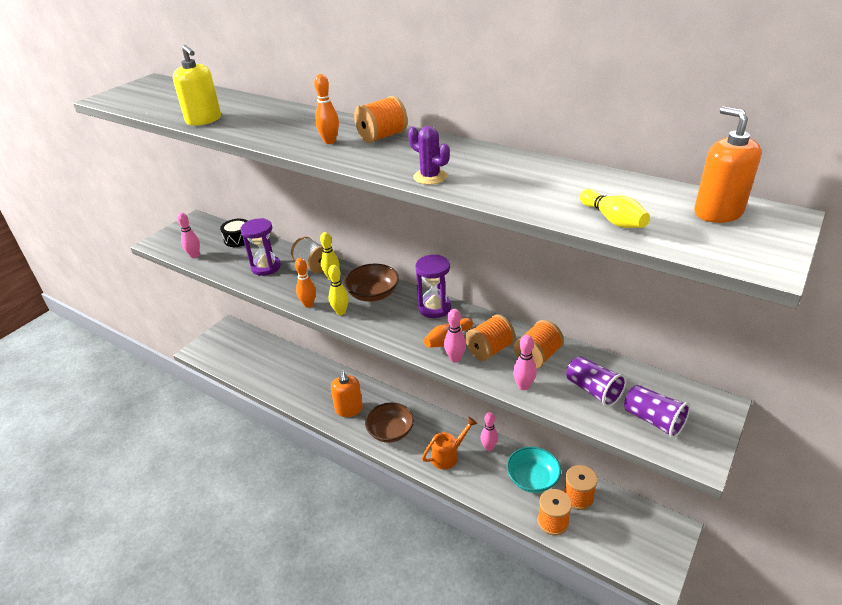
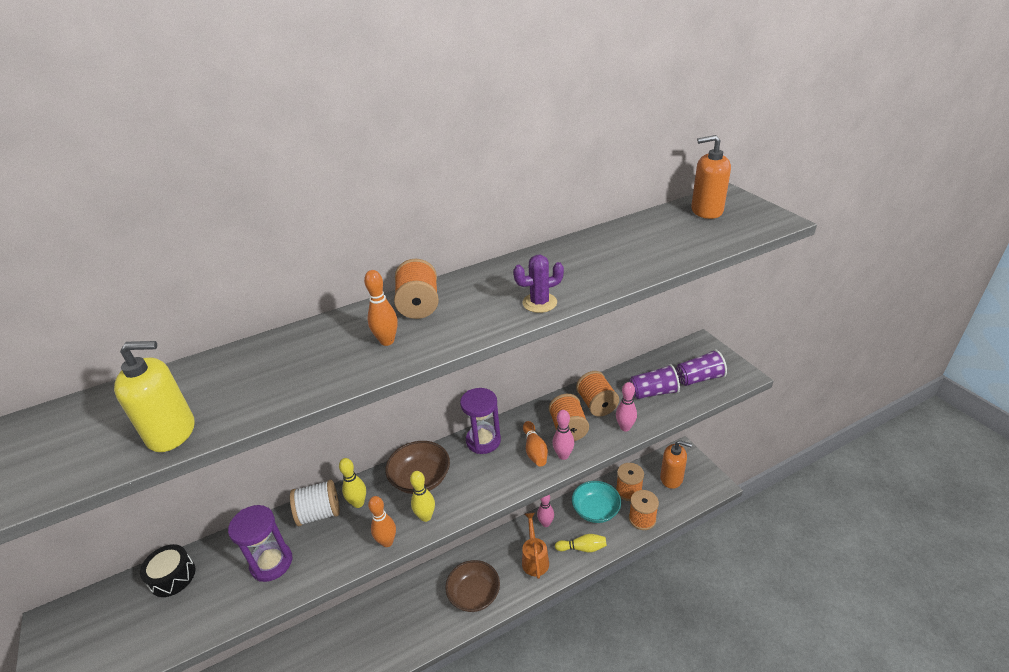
camera: 60 degrees left, 0 degrees up
(194, 255) = (149, 645): pink bowling pin -> none
(349, 409) = (416, 621): orange soap dispenser -> orange soap dispenser (671, 478)
(612, 220) = (687, 247): yellow bowling pin -> yellow bowling pin (582, 548)

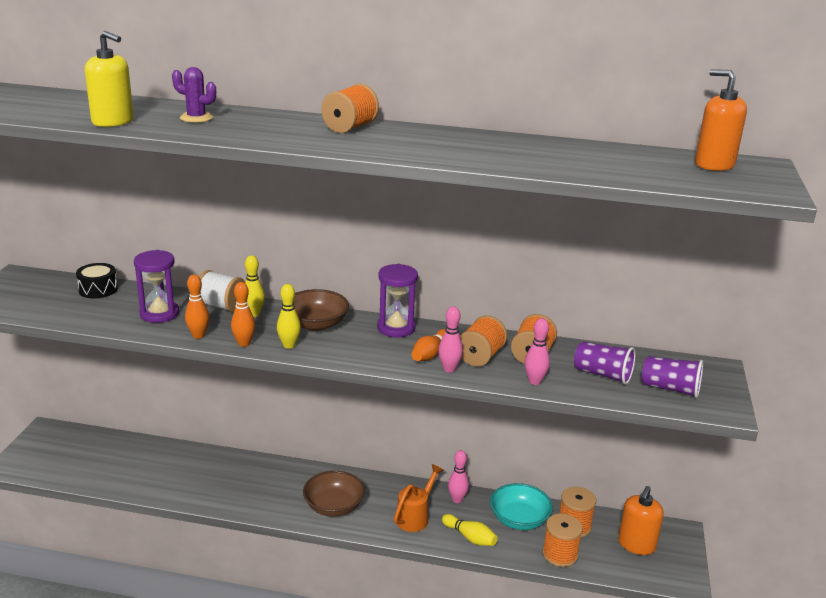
camera: 35 degrees right, 10 degrees down
(387, 341) = (296, 134): orange bowling pin -> orange bowling pin (198, 335)
(539, 303) = (438, 156): purple cactus -> purple cactus (196, 118)
(671, 478) = (636, 545): orange soap dispenser -> orange soap dispenser turned 60 degrees clockwise

